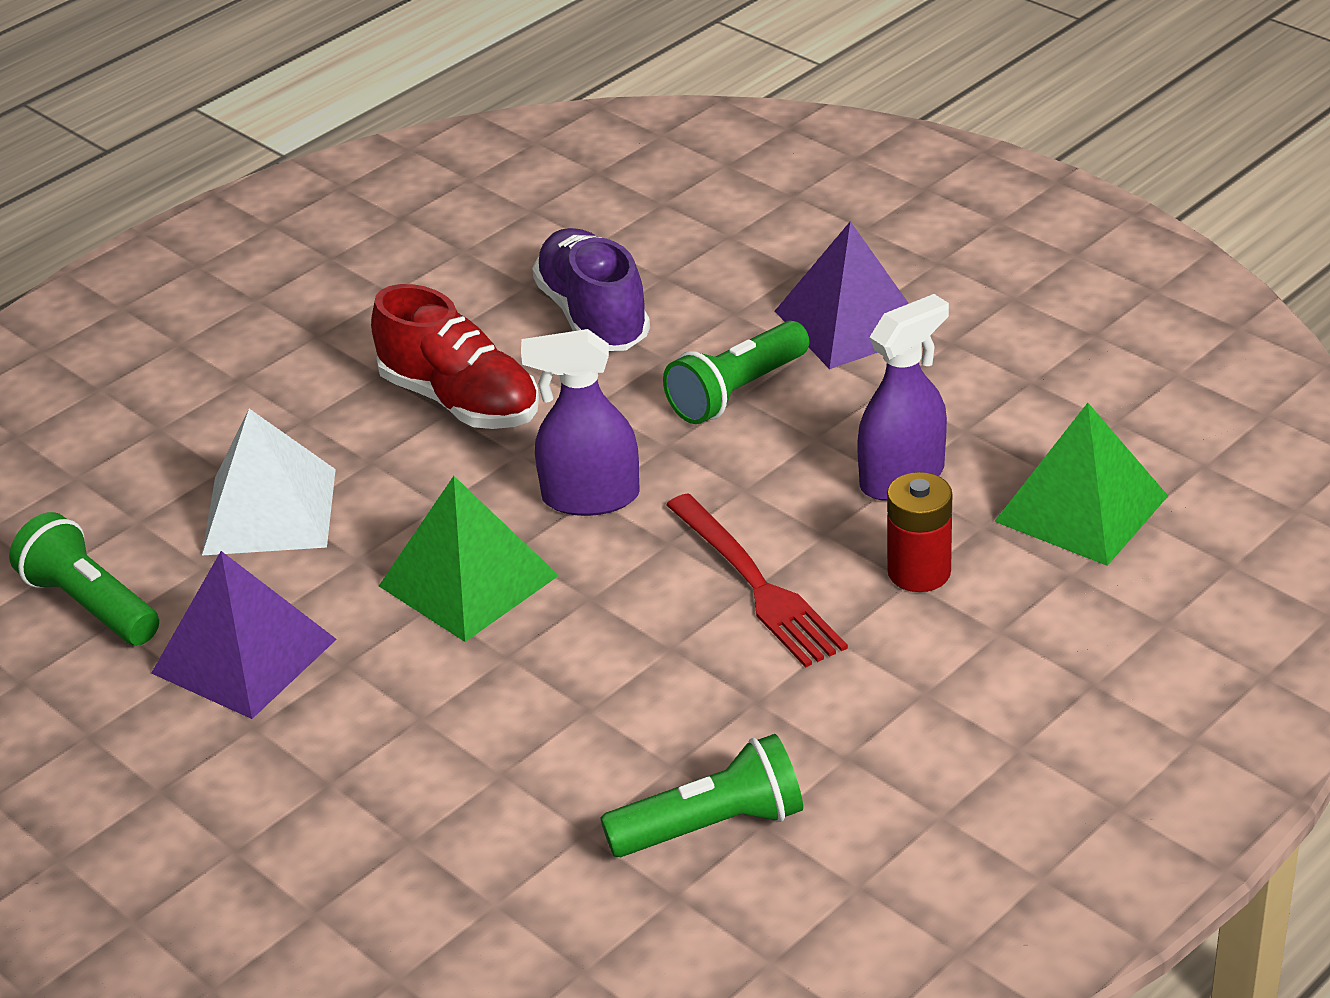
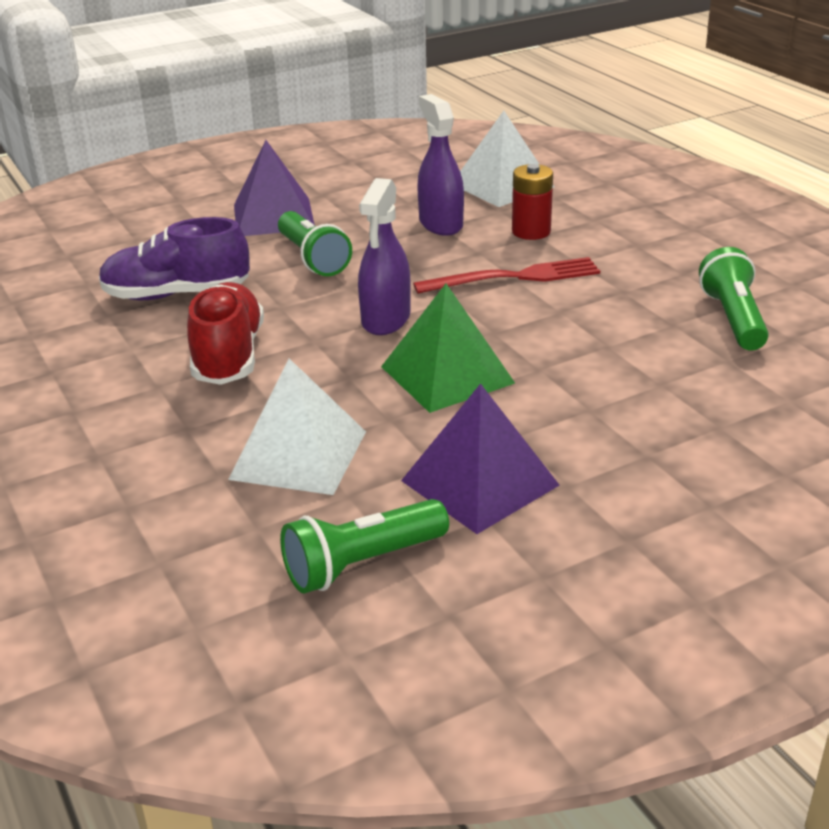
camera: 75 degrees left, 5 degrees down
(460, 401) = (229, 356): red shoe -> red shoe turned 60 degrees counterclockwise
(1081, 508) = (502, 185): green pyramid -> white pyramid

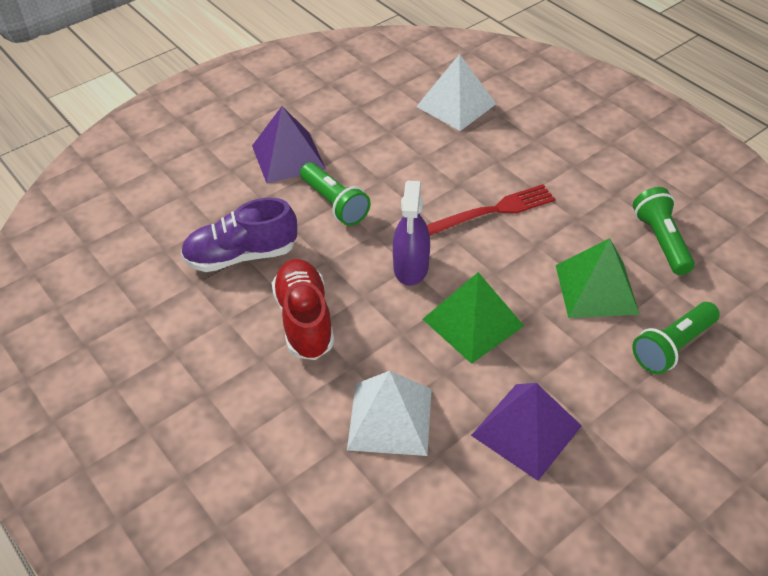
camera: 10 degrees left, 15 degrees up
(362, 564) = (468, 520): green flashlight -> green flashlight (672, 347)
(440, 224) = (421, 154): purple spray bottle -> none
(531, 231) = (492, 157): red battery -> none
(627, 357) = (596, 289): none -> green pyramid

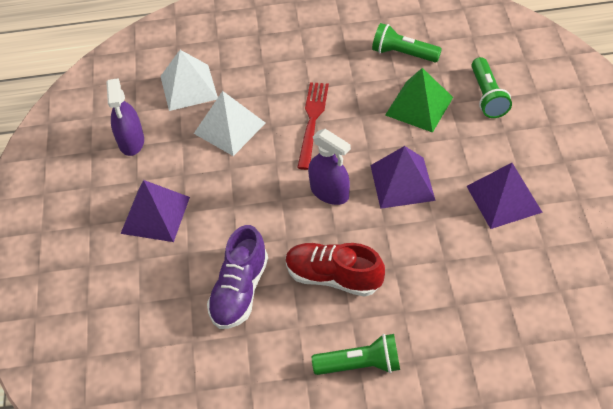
camera: 55 degrees left, 5 degrees up
(334, 203) = (231, 208): green flashlight -> green flashlight (360, 364)
(359, 101) = (131, 141): none -> purple spray bottle
(390, 418) = (451, 265): white pyramid -> white pyramid (230, 128)
(473, 322) = (402, 182): green pyramid -> purple pyramid

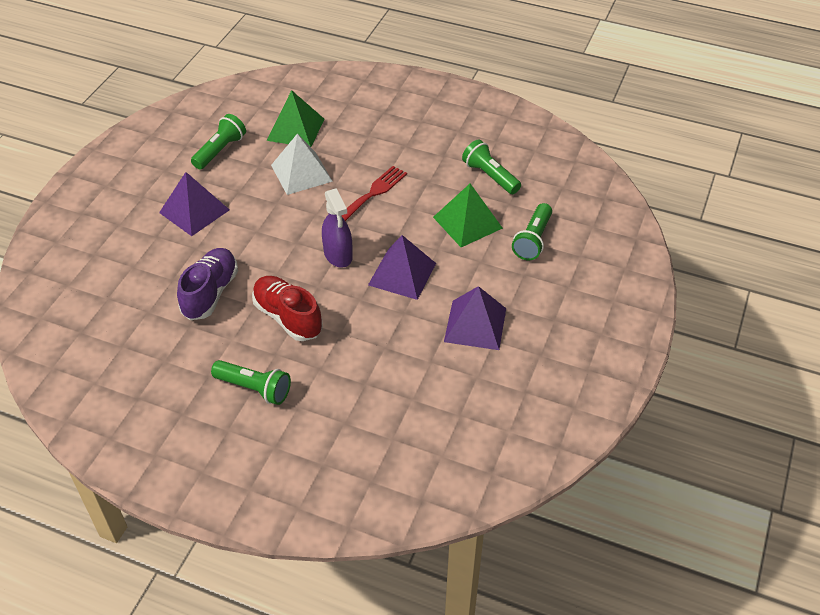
camera: 25 degrees right, 5 degrees down
(131, 141) = (220, 151): purple spray bottle -> green flashlight
(188, 87) = (295, 129): white pyramid -> green pyramid
(240, 290) = (210, 293): purple shoe -> purple shoe turned 150 degrees clockwise

